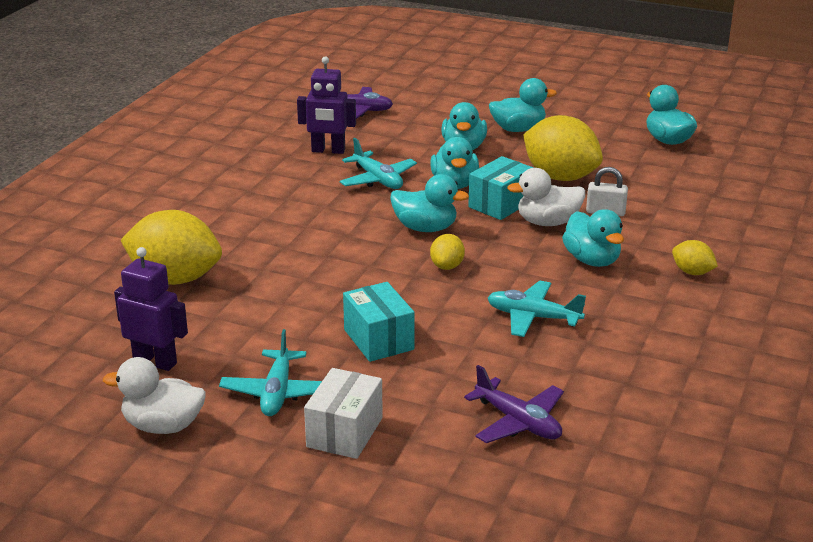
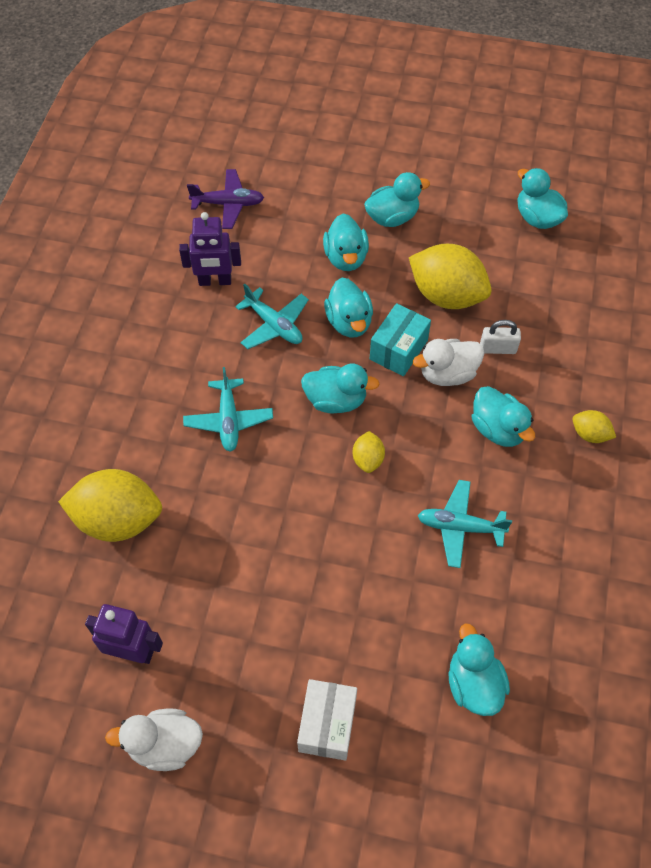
camera: 10 degrees left, 30 degrees up
(277, 393) = (255, 678): turquoise plane -> turquoise plane (228, 420)
(378, 339) = (328, 584): turquoise box -> none
(518, 422) = (473, 683): purple plane -> turquoise duck

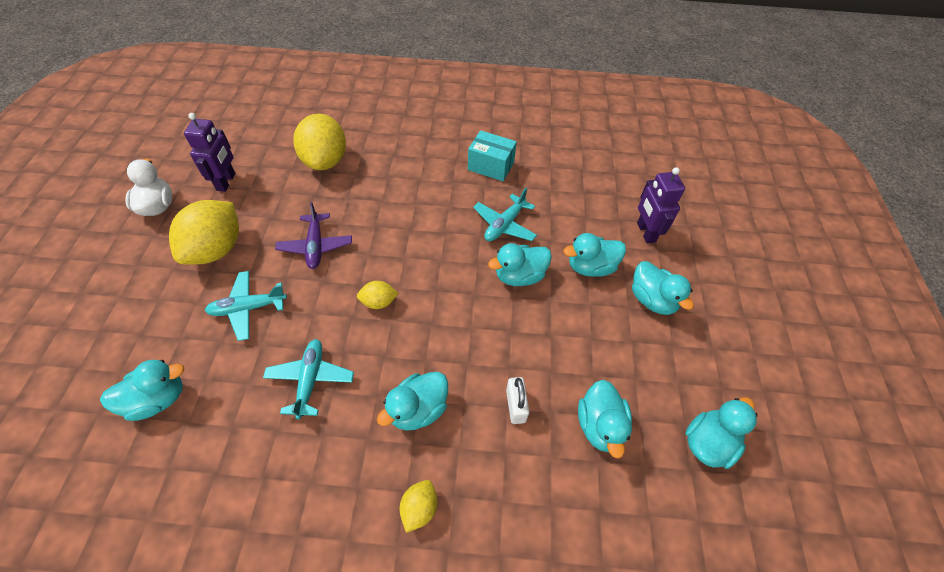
camera: 80 degrees right, 5 degrees down
(215, 281) = (539, 184): purple robot -> purple robot (645, 232)
(228, 204) = (620, 182): purple plane -> purple plane (315, 246)
(228, 420) = (410, 208): turquoise plane -> turquoise plane (248, 308)
(327, 724) = (148, 295): white box -> none
(336, 400) = (436, 274): turquoise duck -> turquoise duck (600, 426)
(398, 350) = (497, 317): turquoise box -> turquoise box (491, 166)
(446, 295) = (570, 354): yellow lemon -> yellow lemon (216, 249)
(447, 374) = (477, 360): white duck -> none

